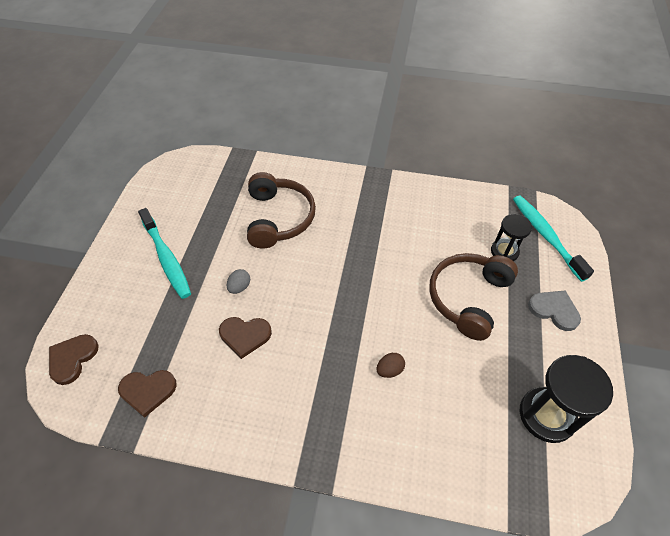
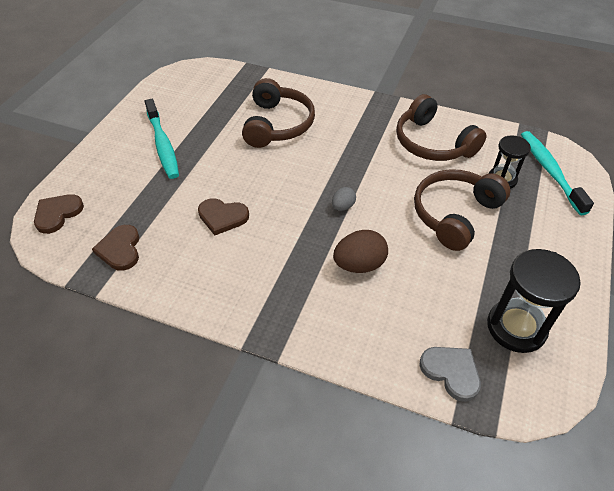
camera: 10 degrees right, 5 degrees down
(148, 391) = (120, 249): brown heart -> brown heart turned 75 degrees clockwise
(239, 287) = (226, 176): grey egg -> grey egg (343, 206)
(389, 370) = (359, 265): brown egg -> brown egg, size x1.77
(433, 219) = (433, 143): none -> brown headphones
(554, 310) = (544, 237): grey heart -> grey heart (451, 372)

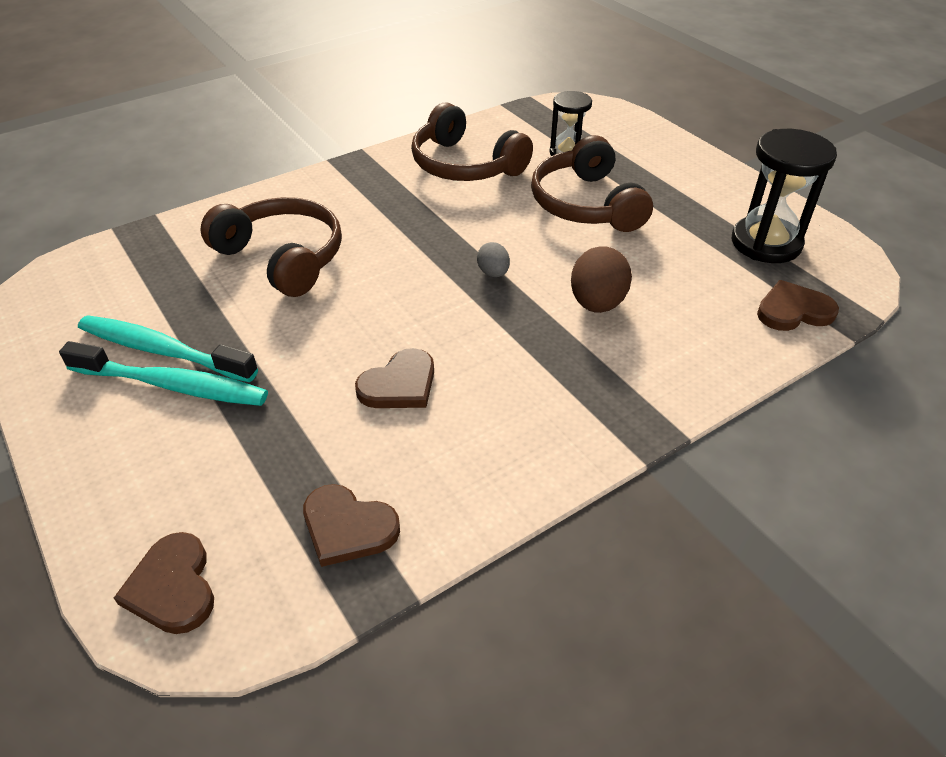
camera: 55 degrees left, 5 degrees down
(433, 143) = (465, 165): brown headphones -> brown headphones turned 45 degrees clockwise
(451, 372) = (793, 310): grey heart -> brown heart
(550, 171) = (586, 123): turquoise toothbrush -> turquoise toothbrush (163, 350)

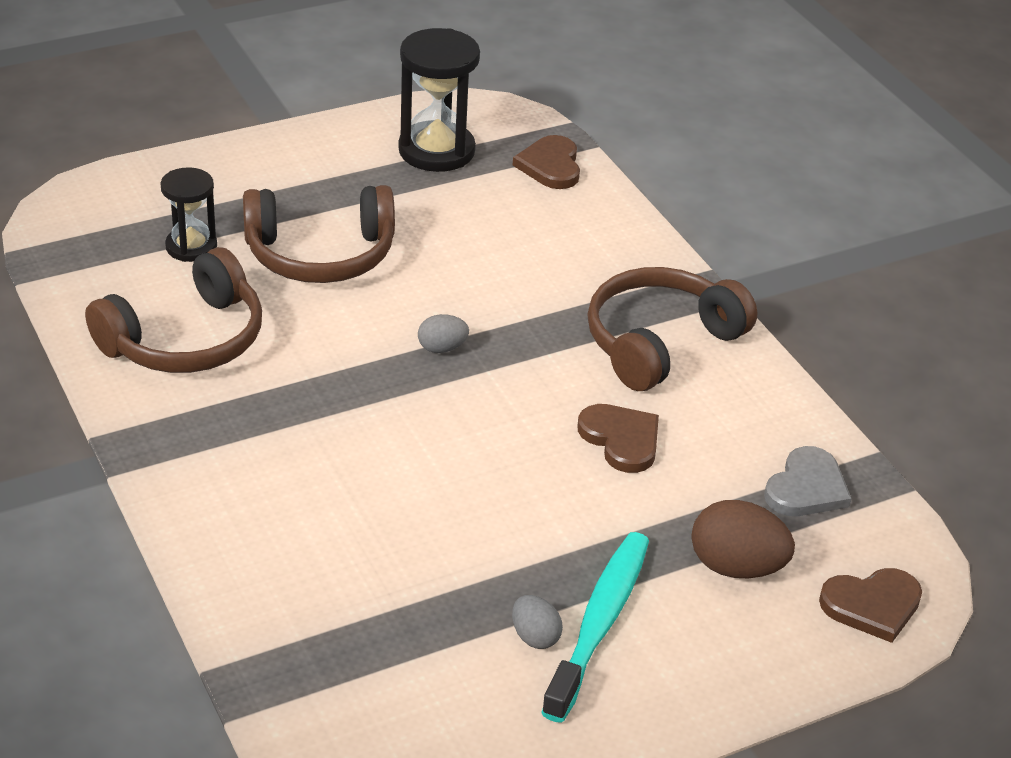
camera: 85 degrees left, 5 degrees down
(163, 350) = (535, 637): turquoise toothbrush -> grey egg
(282, 257) = (362, 527): brown headphones -> brown headphones (660, 342)
(348, 527) = (806, 488): brown heart -> grey heart
(597, 303) = (514, 283): brown egg -> brown egg (736, 567)

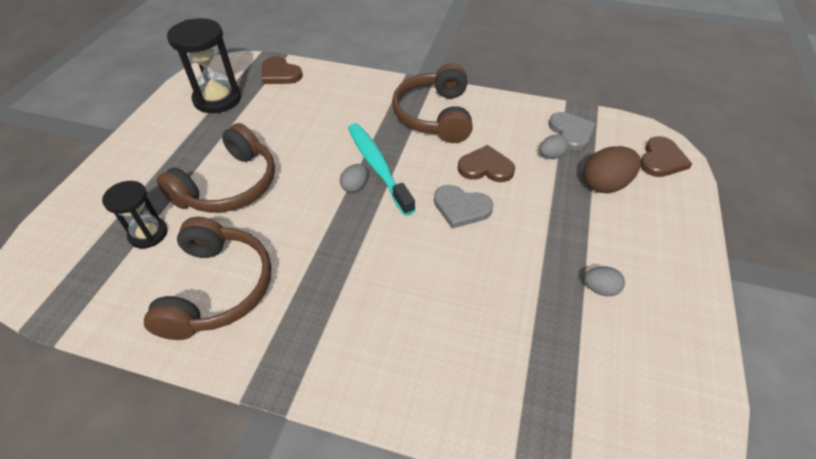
camera: 45 degrees left, 10 degrees up
(520, 454) = (461, 208): none -> grey heart
(599, 623) = (608, 257): turquoise toothbrush -> turquoise toothbrush (378, 166)
(727, 489) = (551, 155): none -> grey egg

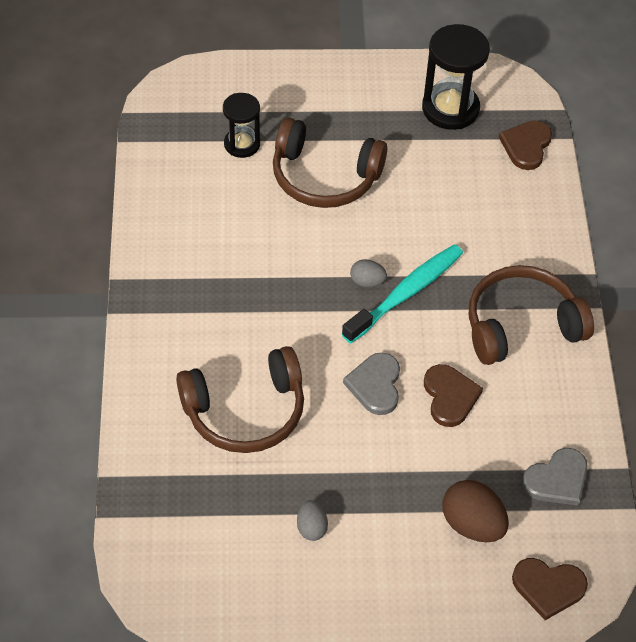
camera: 70 degrees right, 5 degrees up
(217, 288) = (203, 221): brown headphones -> brown headphones (245, 411)
(551, 155) = (501, 461): grey egg -> none

